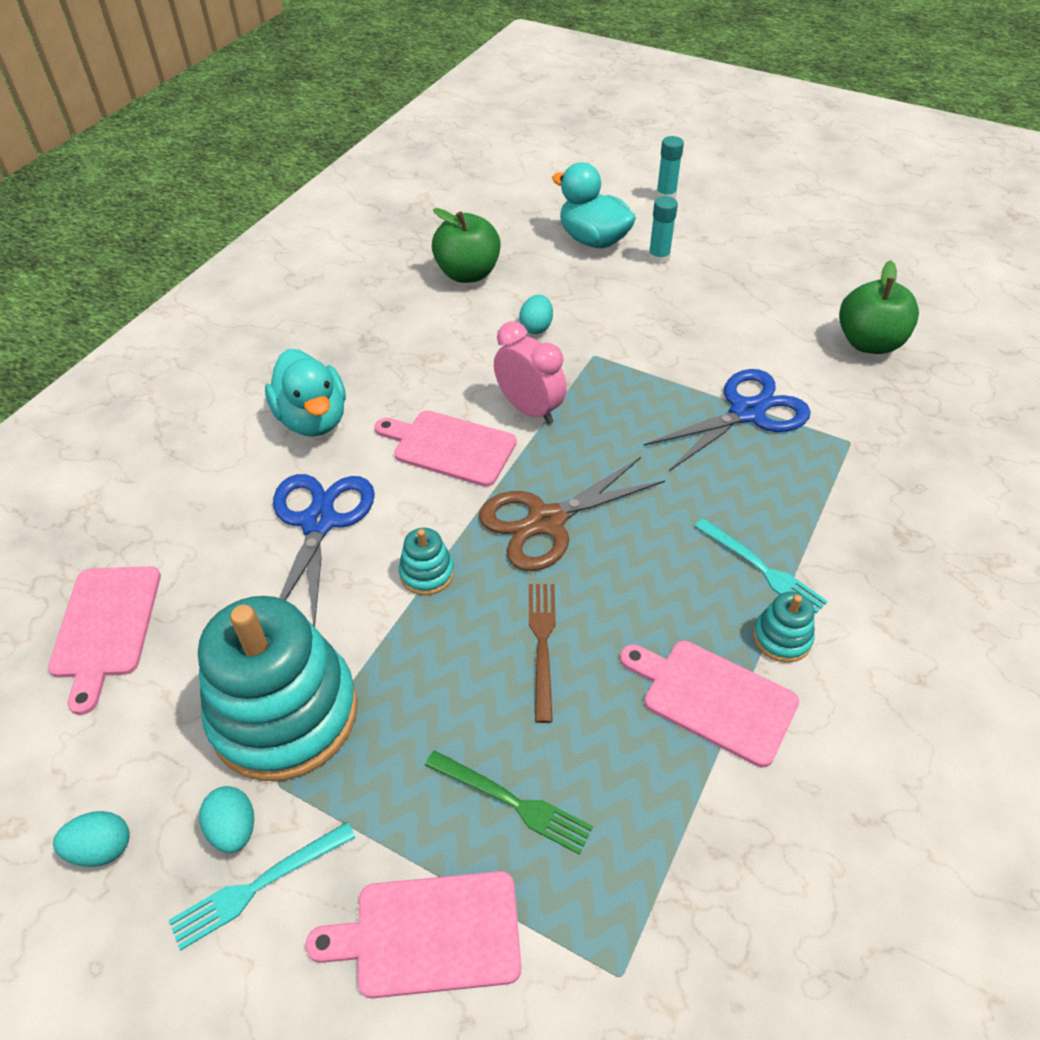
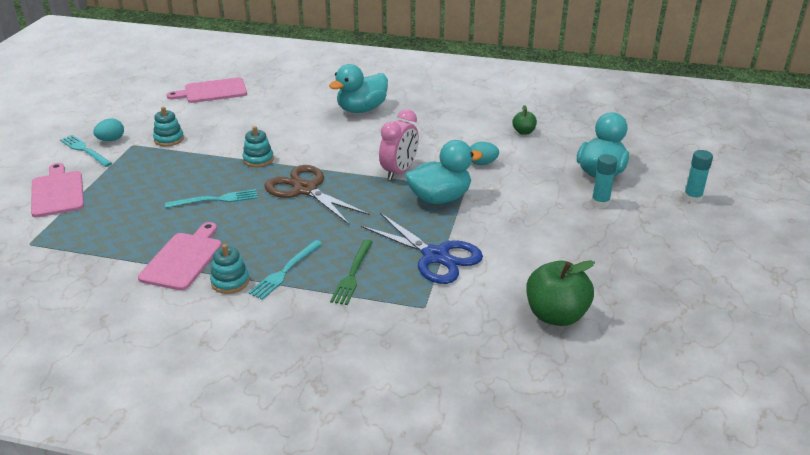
camera: 75 degrees right, 15 degrees down
(102, 848) = (104, 116): turquoise egg -> none
(284, 713) = (169, 139): turquoise stacking toy -> turquoise stacking toy, size x0.42
(319, 522) = (286, 125): blue scissors -> none
(450, 447) = (355, 151): pink cutting board -> none
(468, 274) = (523, 132): green apple -> green apple, size x0.51
(512, 802) = (120, 203): green fork -> green fork (352, 274)
(542, 644) = (215, 200): brown fork -> turquoise fork
(613, 383) = (440, 198): none -> turquoise duck

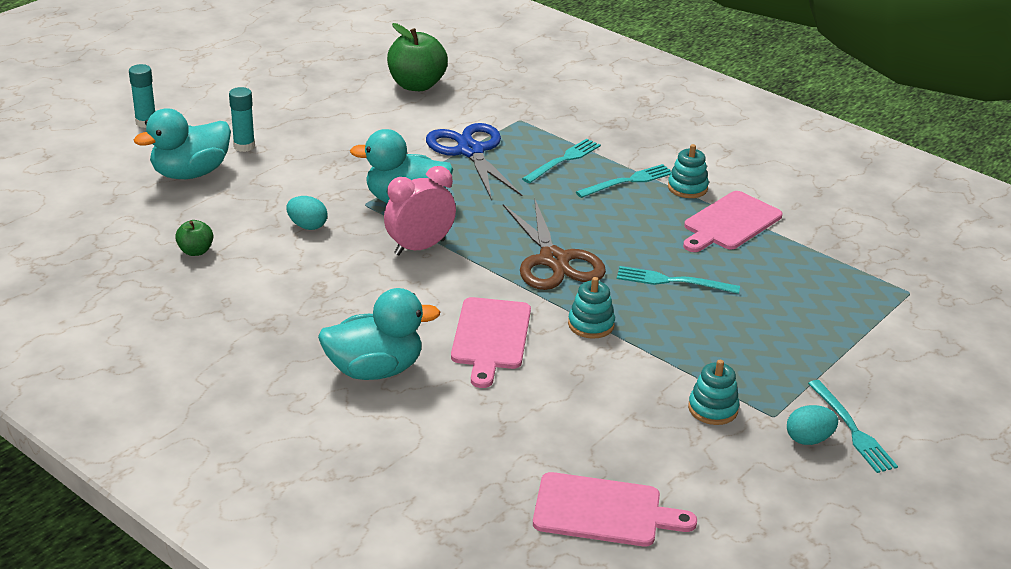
camera: 155 degrees left, 0 degrees up
(57, 192) = (886, 358): pink cutting board -> pink cutting board (490, 337)
(352, 274) = (563, 160): green fork -> turquoise fork

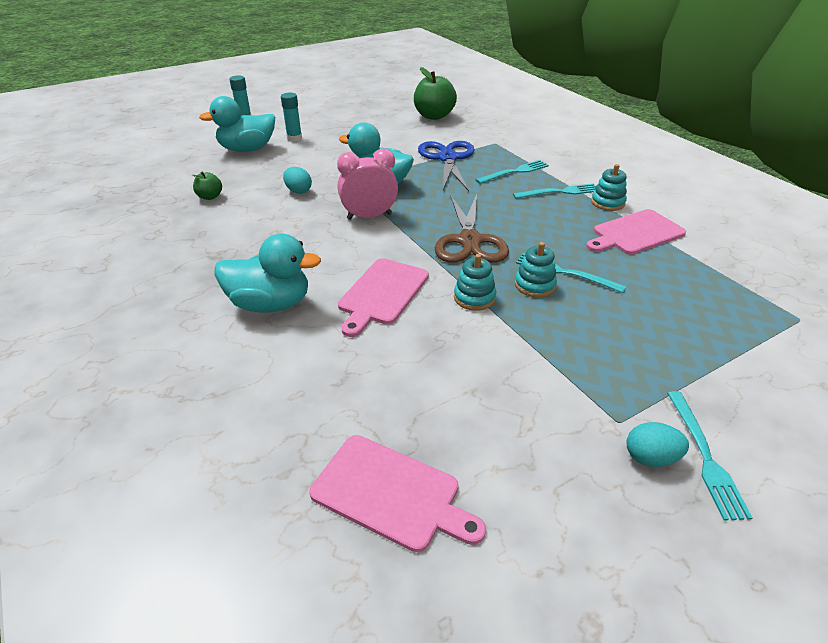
camera: 20 degrees right, 5 degrees up
(713, 409) = (556, 400): turquoise stacking toy -> turquoise stacking toy (534, 285)

